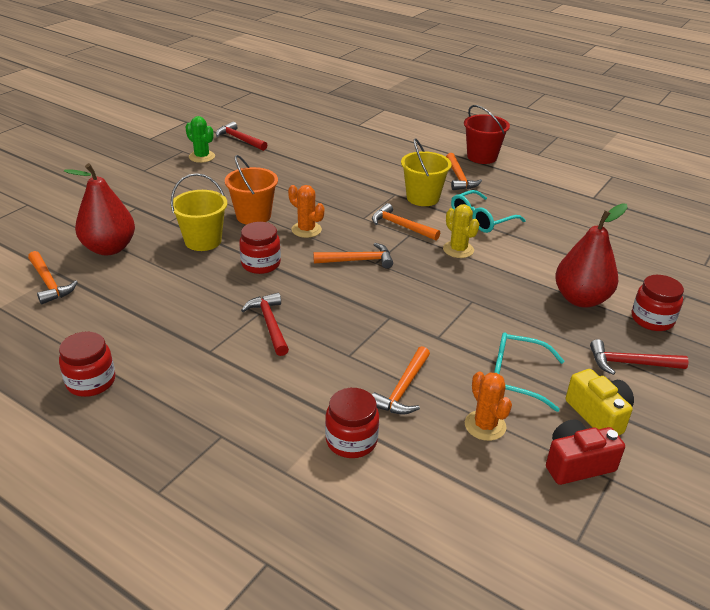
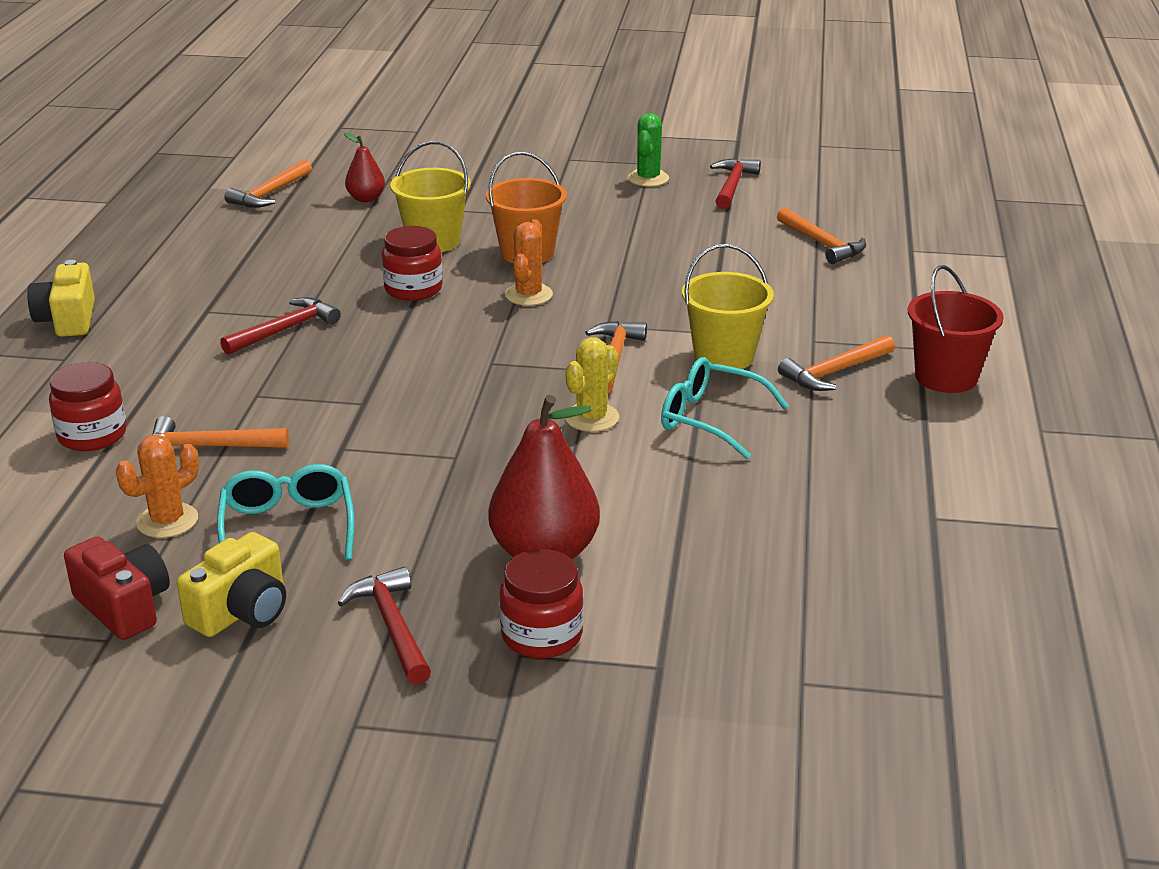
camera: 65 degrees right, 5 degrees down
(91, 382) = (114, 268): red jar -> none
(109, 248) = (366, 198): red pear -> red pear, size x0.52
(156, 422) = (68, 320): none -> yellow camera
(358, 260) = (484, 349): orange hammer -> orange hammer (822, 244)

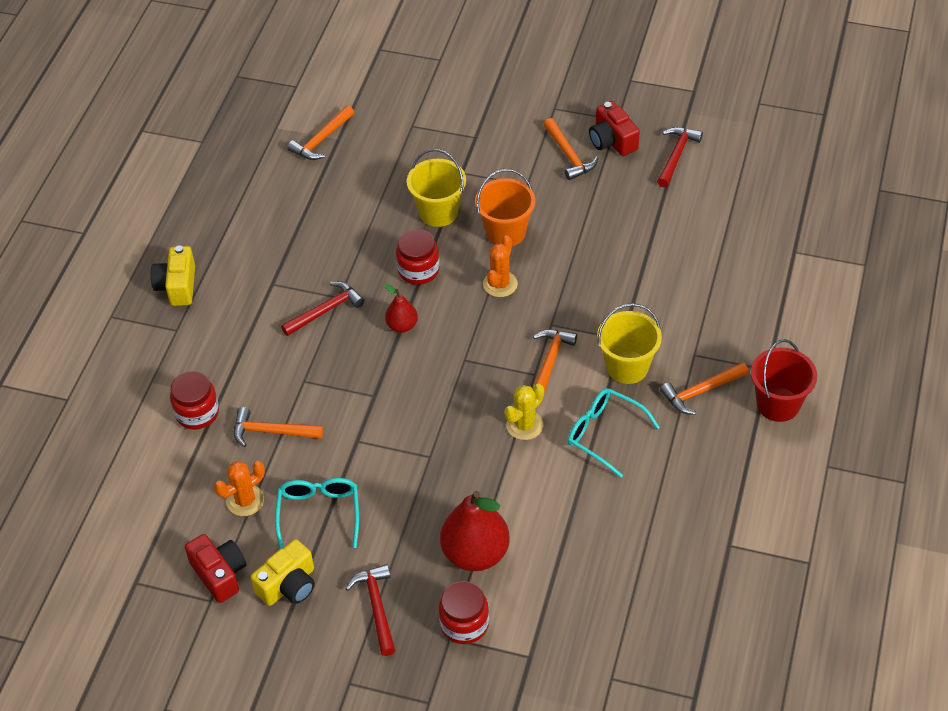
camera: 10 degrees right, 20 degrees up
(366, 198) = (393, 152): red pear -> red pear (402, 326)
(648, 178) = (612, 141): green cactus -> red camera
(822, 244) = (728, 238): orange hammer -> orange hammer (569, 155)

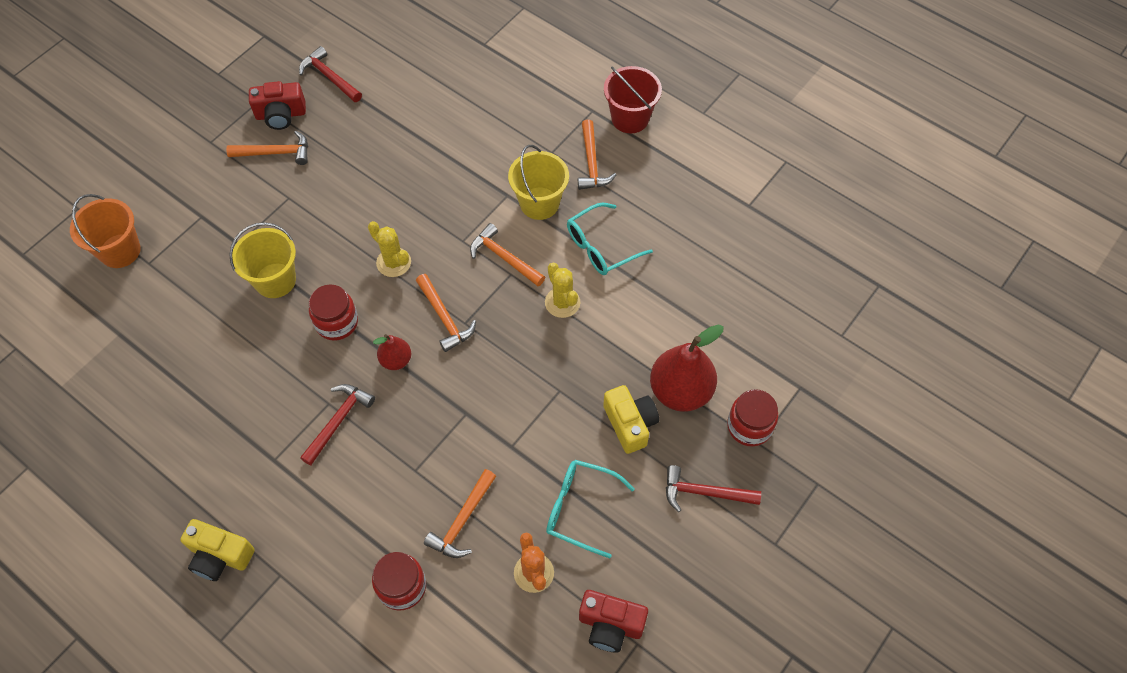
camera: 70 degrees left, 10 degrees up
(219, 574) = (610, 625): red camera -> red camera turned 150 degrees counterclockwise
(288, 585) = (649, 563): yellow camera -> yellow camera (630, 424)
(321, 140) = (109, 349): orange hammer -> orange hammer (445, 318)
(326, 310) = (338, 421): red hammer -> red hammer turned 45 degrees clockwise
(500, 284) = (393, 262): orange cactus -> yellow cactus
(506, 232) = (335, 235): orange bucket -> orange bucket (120, 251)

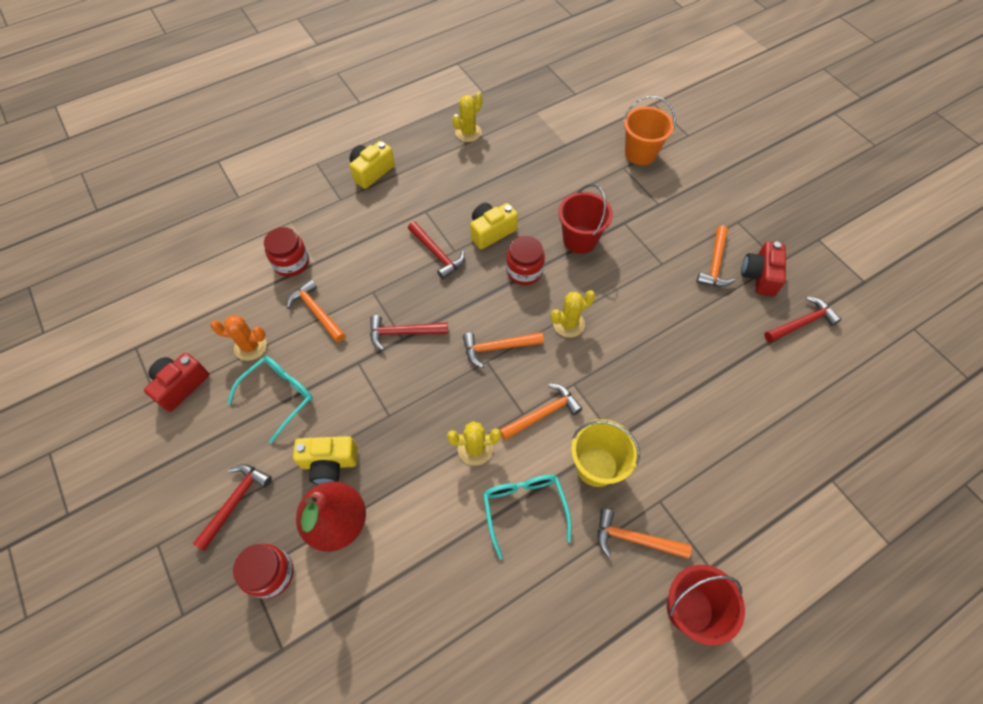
camera: 110 degrees right, 0 degrees up
(118, 458) = (468, 132): none -> yellow cactus
(275, 280) = (580, 239): yellow bucket -> red bucket
(288, 374) = (491, 232): none -> yellow camera
(396, 360) = (472, 302): red pear -> none
(458, 415) = (403, 333): none -> red hammer

